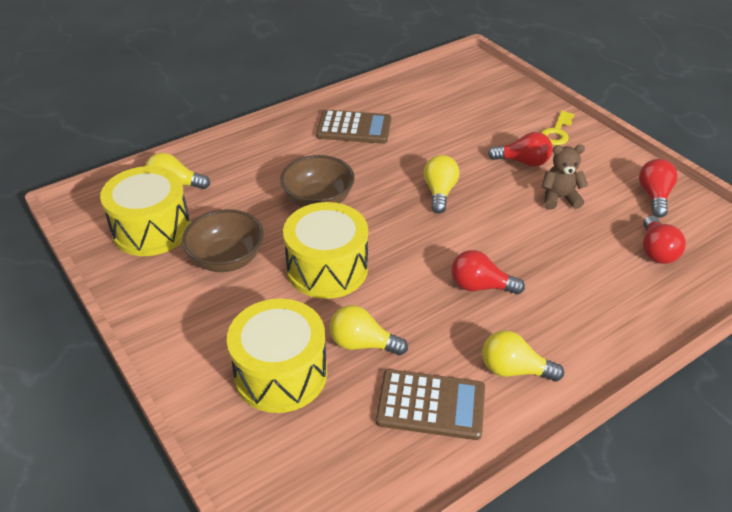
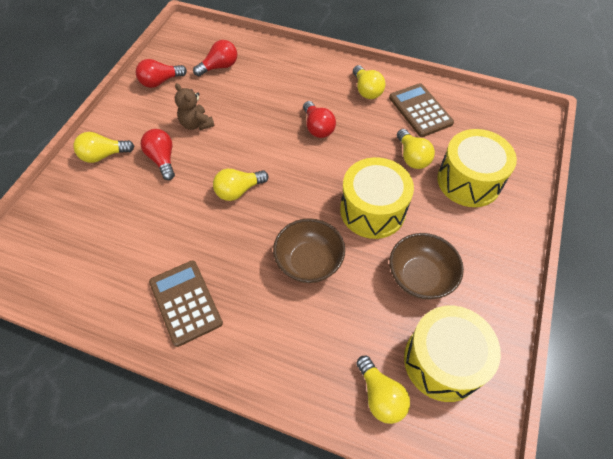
camera: 125 degrees left, 15 degrees up
(557, 132) = (104, 155): yellow key -> yellow light bulb

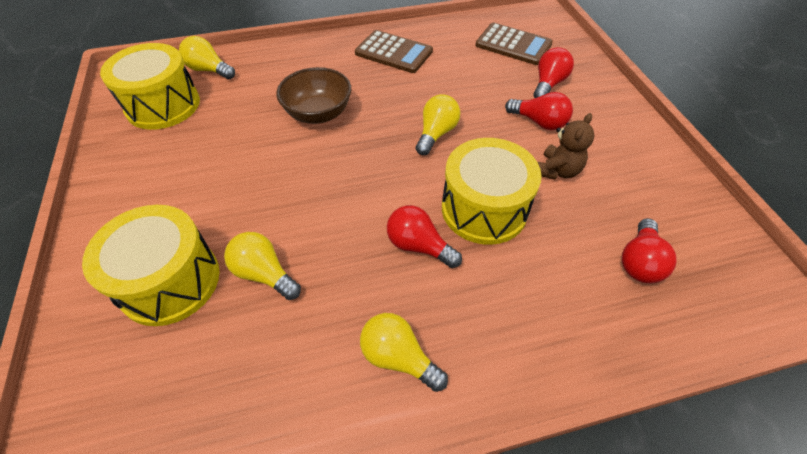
camera: 145 degrees right, 5 degrees down
(104, 155) = (592, 99): yellow light bulb -> none
(160, 82) = (668, 195): red light bulb -> red light bulb (548, 84)
(196, 124) = (557, 171): brown teddy bear -> brown teddy bear turned 105 degrees clockwise
(372, 210) = (283, 183): yellow drum -> yellow drum (484, 209)
(420, 110) = (286, 369): brown calculator -> brown calculator (513, 45)
(420, 277) = (203, 149): brown bowl -> none

